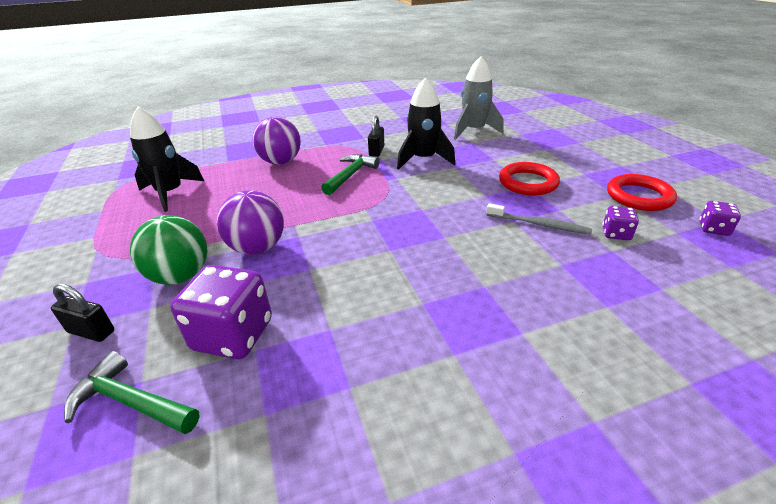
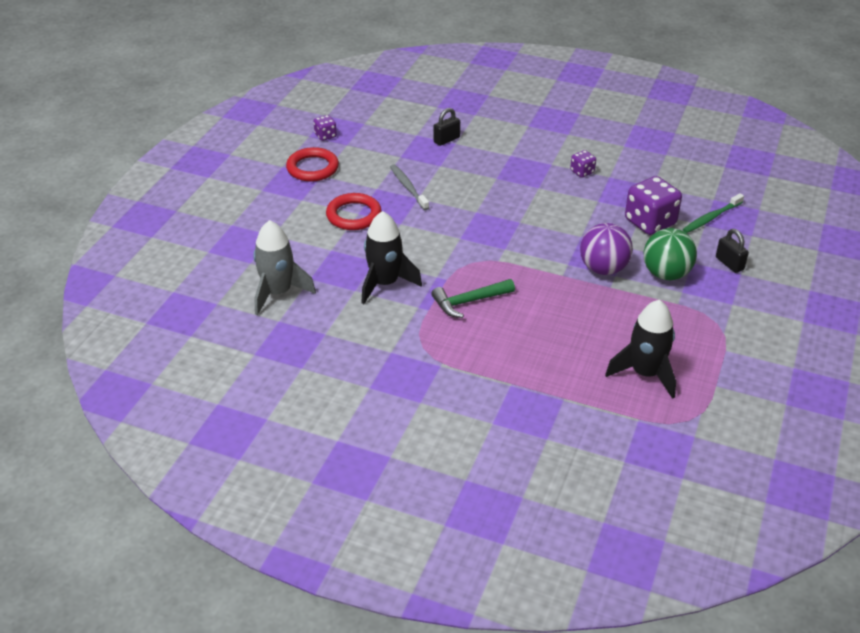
camera: 140 degrees left, 5 degrees up
(131, 402) = (711, 218): green hammer -> green toothbrush
(281, 162) = (512, 361): purple ball -> none
(376, 151) = (408, 320): black padlock -> black padlock (446, 140)
(616, 234) = (379, 161): purple dice -> purple dice (582, 172)

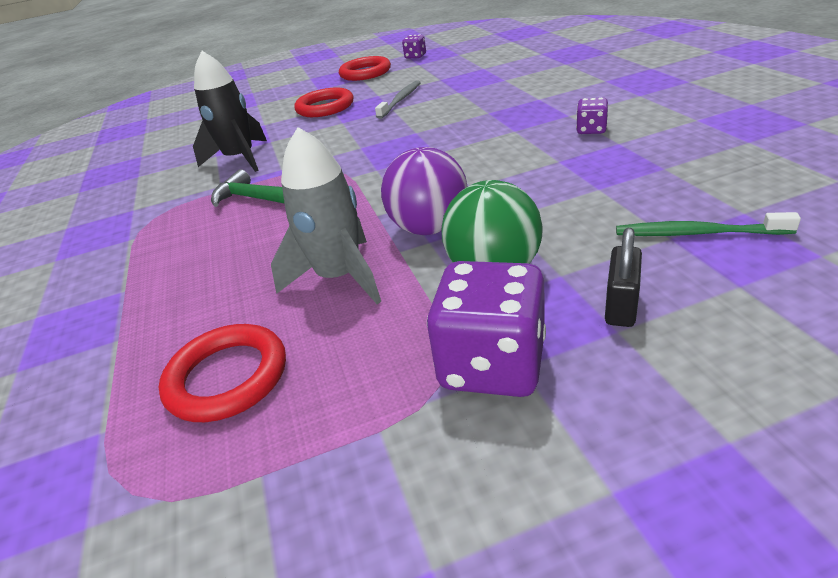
camera: 55 degrees right, 5 degrees down
(278, 293) = (179, 139): grey rocket -> grey rocket (340, 277)
(446, 140) = (501, 76): black padlock -> none
(645, 373) = (227, 377): black rocket -> red ring
(650, 222) = (585, 204): purple dice -> purple dice (492, 364)

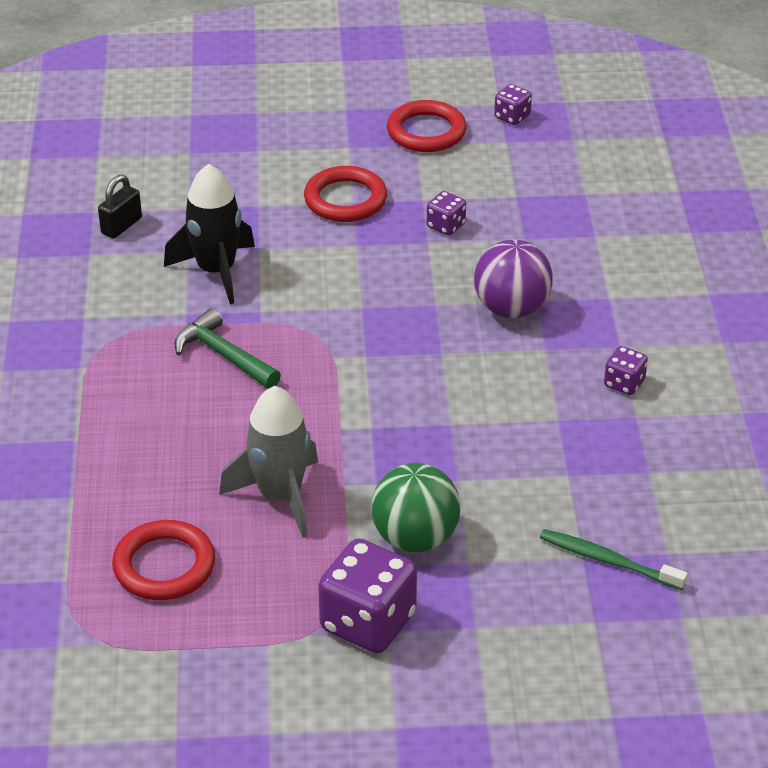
camera: 10 degrees right, 5 degrees up
(400, 100) = (446, 226): grey toothbrush -> purple dice
(429, 228) = (383, 466): purple ball -> purple ball (511, 309)
(621, 306) = (493, 607): black padlock -> black padlock (121, 226)

